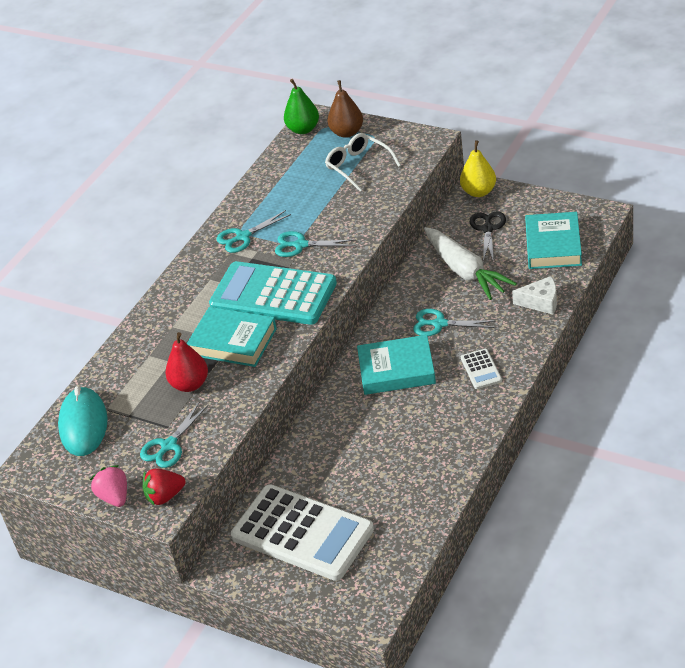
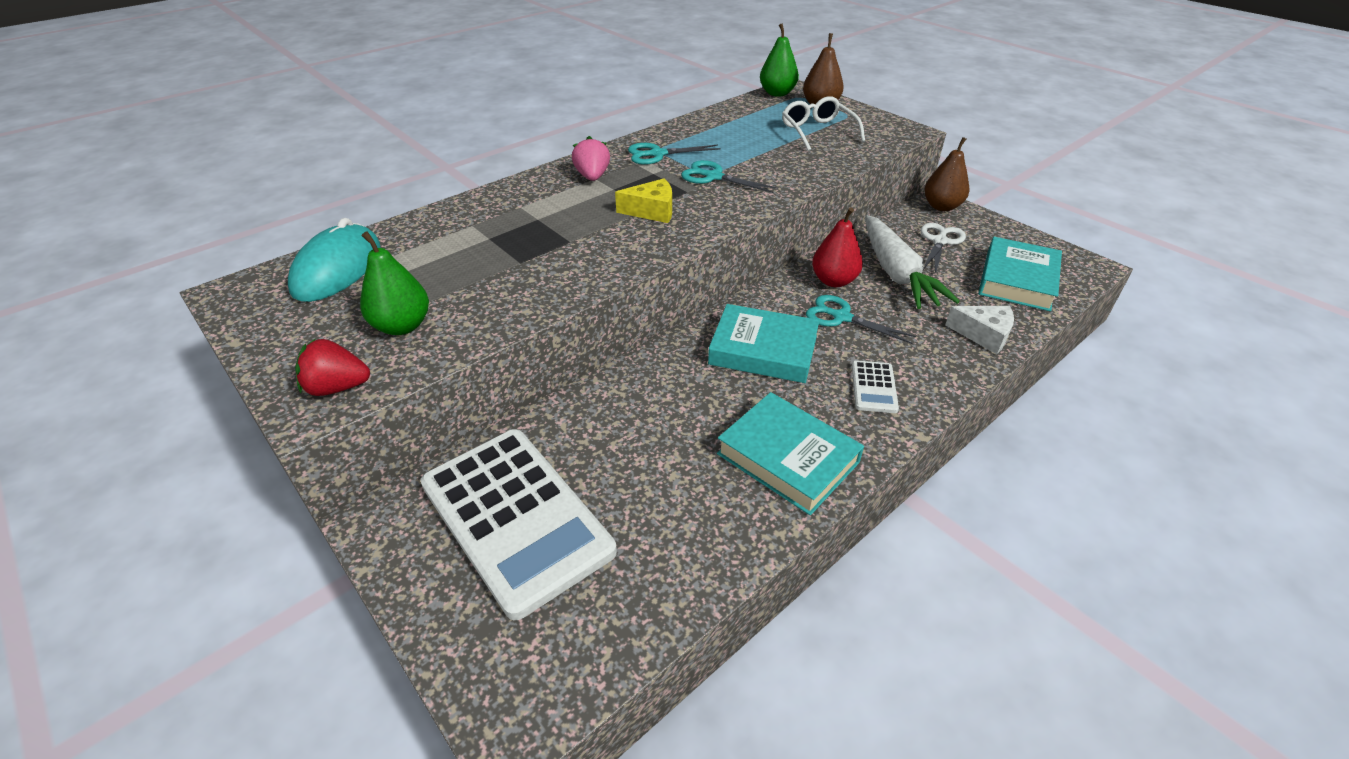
camera: 15 degrees right, 0 degrees up
(114, 497) = (281, 363): pink strawberry -> pink strawberry (592, 177)
(168, 445) = (402, 326): turquoise scissors -> green pear
(190, 384) = (488, 268): red pear -> red pear (834, 281)
(233, 342) = (572, 241): turquoise book -> turquoise book (788, 458)
(273, 294) = (652, 211): turquoise calculator -> yellow cheese
(479, 192) = (941, 206): yellow pear -> brown pear
(488, 229) = (940, 241): black scissors -> white scissors

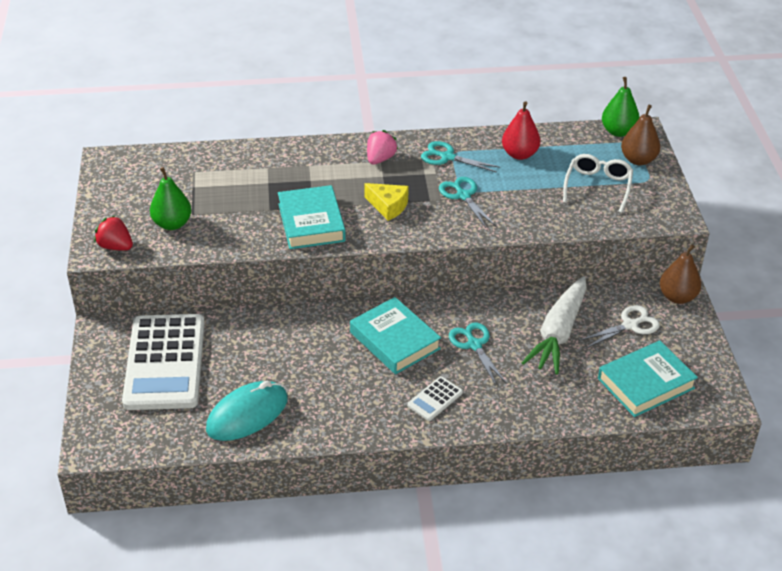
camera: 35 degrees right, 0 degrees up
(338, 269) = (169, 167): turquoise mouse -> turquoise mouse (247, 414)
(788, 458) = (333, 409): turquoise book -> turquoise book (311, 222)
(834, 281) = (503, 316): red pear -> red pear (519, 154)
(983, 335) = (558, 406): white cheese -> none

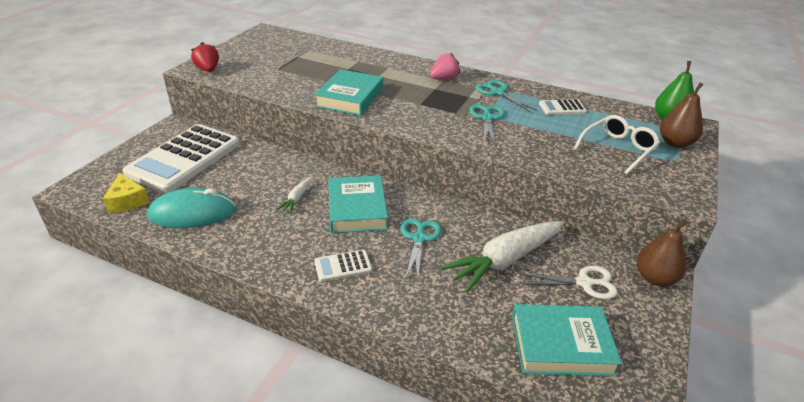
camera: 30 degrees right, 5 degrees down
(172, 224) = (258, 70): green pear -> none
(329, 355) = (296, 199): none -> white carrot
(388, 206) = (419, 106): yellow cheese -> yellow cheese (127, 201)
(519, 154) = (562, 108): red pear -> white calculator

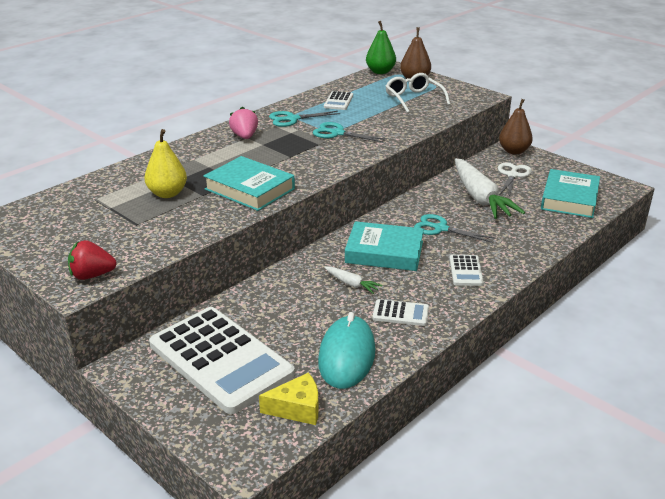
camera: 70 degrees left, 5 degrees down
(257, 233) = (400, 313): none -> white calculator
(327, 70) = (167, 193): none -> yellow pear

